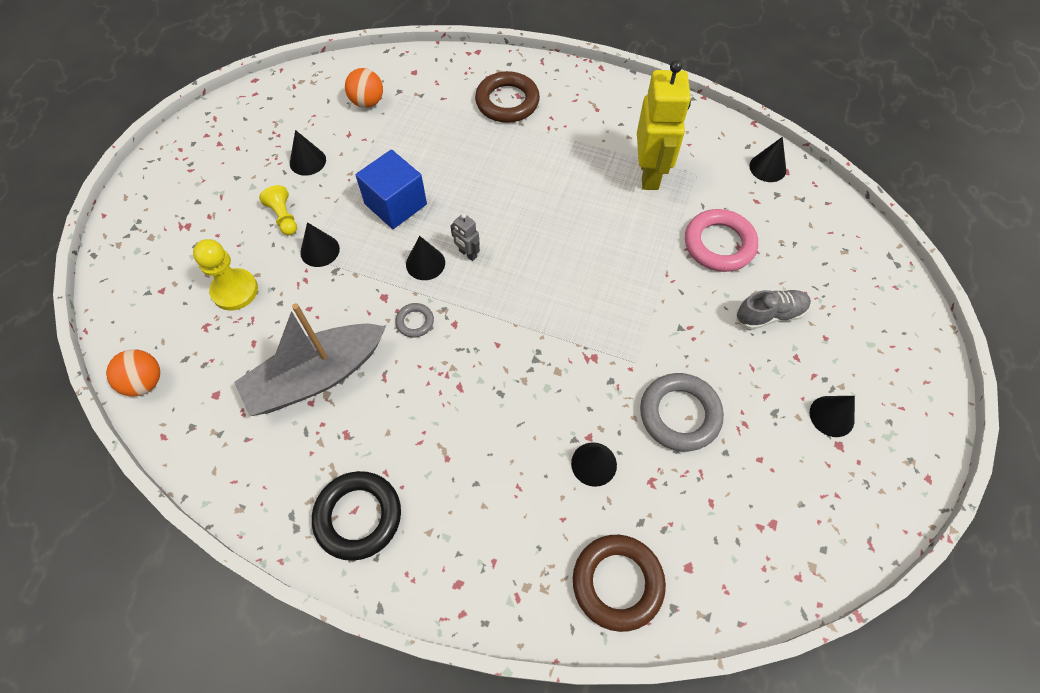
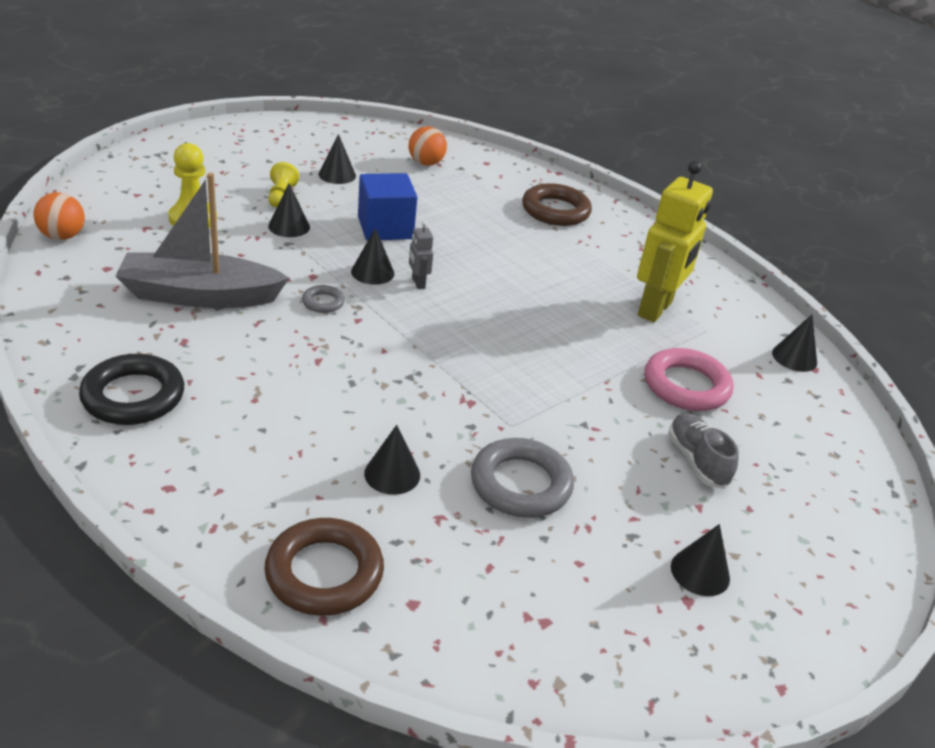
camera: 25 degrees right, 25 degrees down
(770, 315) = (697, 460): grey shoe -> grey shoe turned 120 degrees counterclockwise

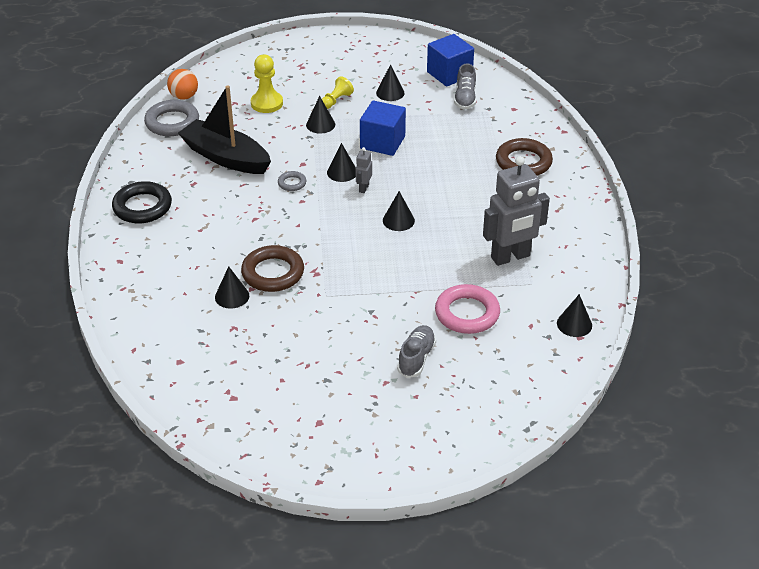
camera: 40 degrees right, 5 degrees up
(199, 295) = (226, 157): grey boat -> black boat
(324, 573) = (153, 330): brown ring -> brown ring (273, 273)
(383, 143) = (449, 74): none -> blue cube
(426, 163) = (465, 98): orange ball -> grey shoe
(520, 484) = (295, 328): grey ring -> grey ring (172, 122)
(655, 309) = (510, 257): yellow robot -> grey robot
(700, 572) = (343, 413): black cone -> black cone (398, 220)

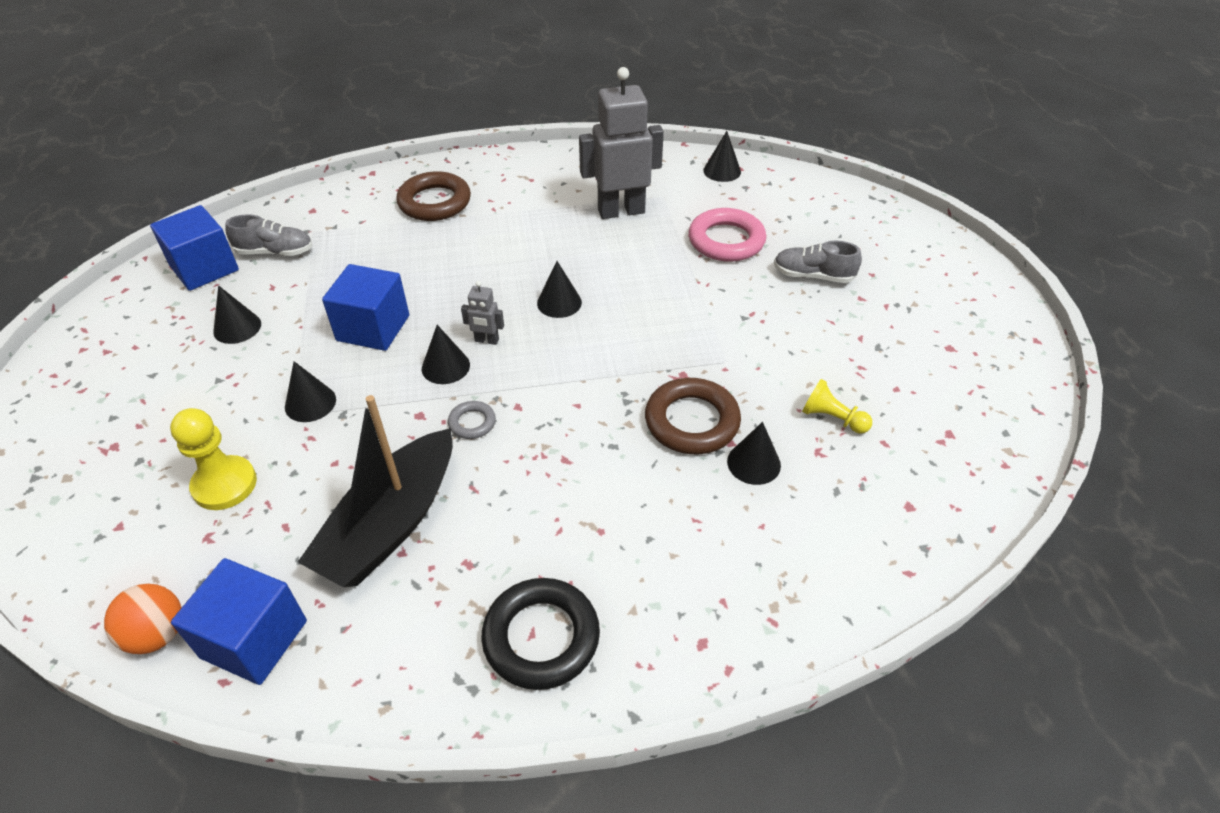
camera: 95 degrees left, 5 degrees up
(172, 122) = (254, 639): grey ring -> blue cube
(336, 100) = (242, 389): yellow pawn -> yellow pawn (832, 418)
(510, 257) = (621, 211): grey robot -> grey robot turned 75 degrees counterclockwise

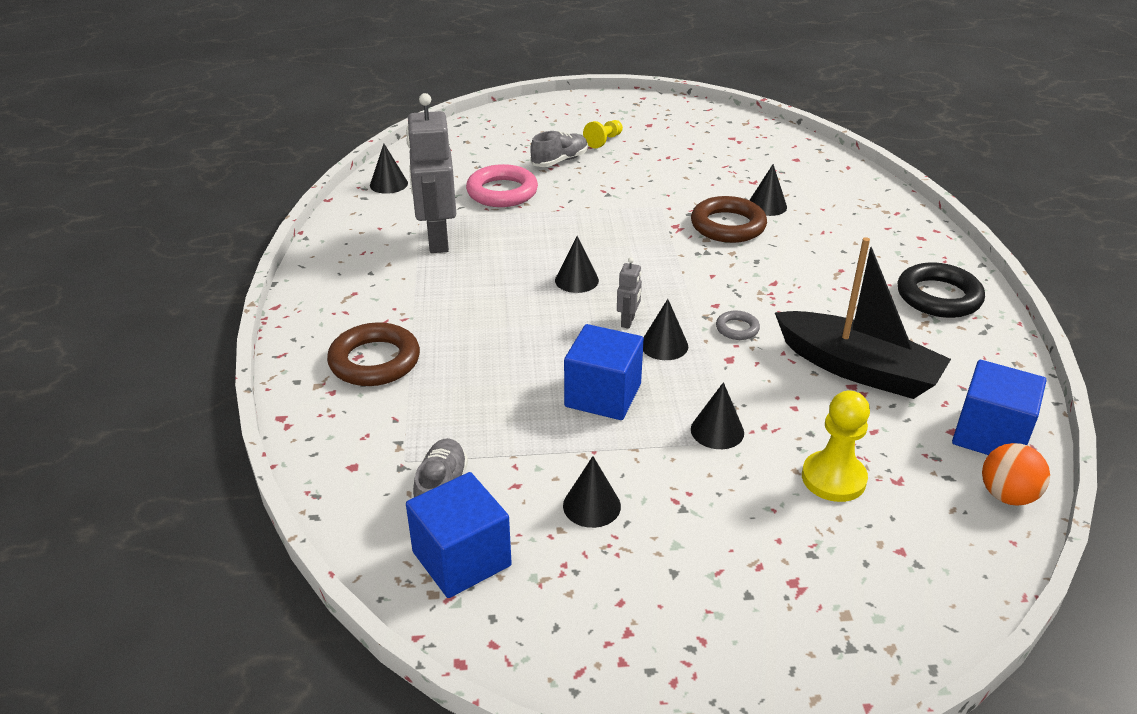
camera: 85 degrees left, 10 degrees down
(813, 276) = (559, 161): grey shoe -> grey shoe turned 150 degrees counterclockwise
(832, 418) = (721, 173): yellow pawn -> yellow pawn (604, 141)

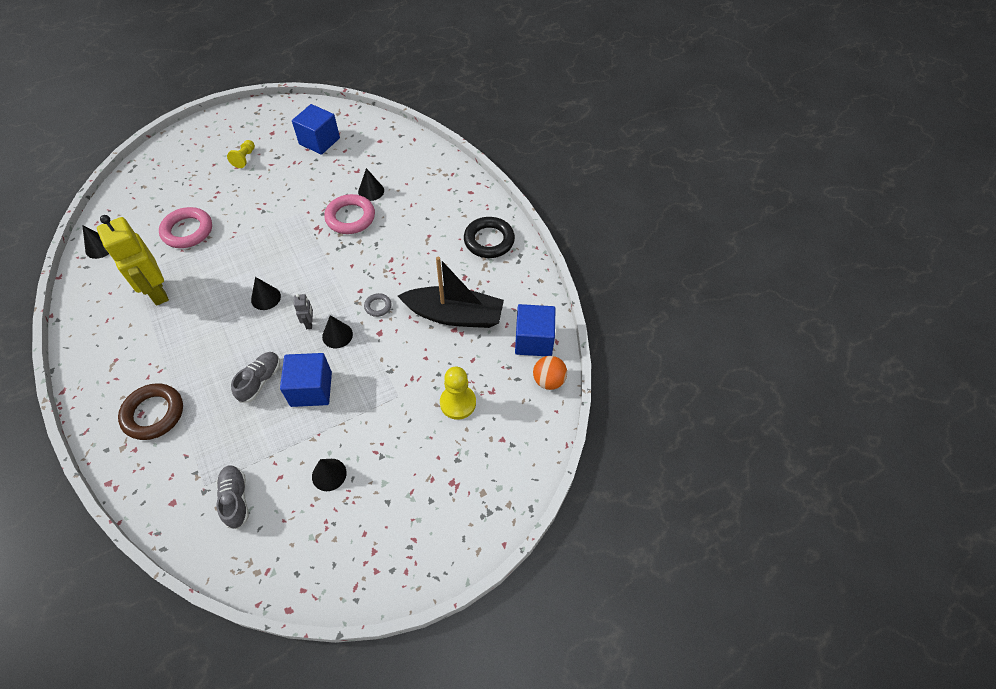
camera: 25 degrees left, 20 degrees up
(437, 241) = (157, 292): grey robot -> yellow robot
(461, 559) = (265, 542): blue cube -> blue cube (319, 141)
(559, 161) = (219, 188): grey shoe -> grey shoe (260, 381)
(717, 431) = (386, 392): black cone -> none
(728, 226) = (350, 217): brown ring -> pink ring

